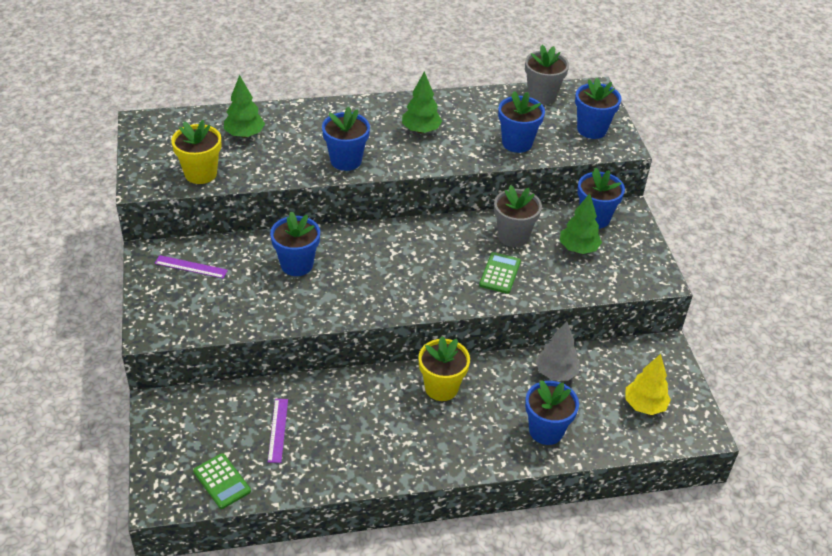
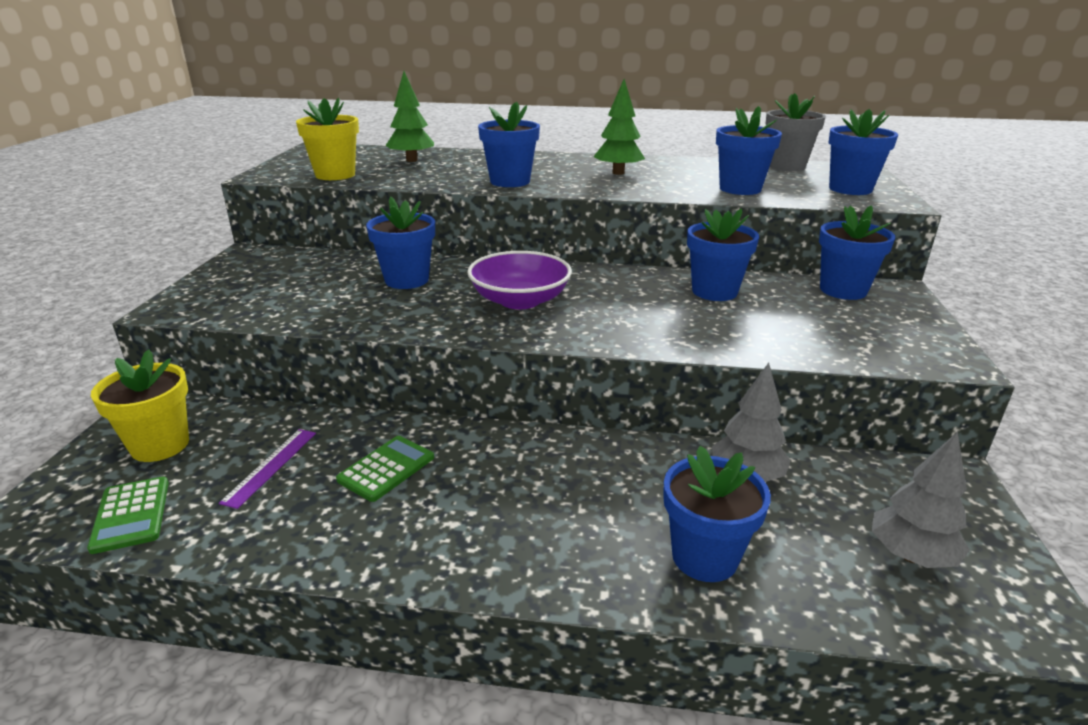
camera: 20 degrees right, 15 degrees down
(191, 267) = (281, 267): purple ruler -> none
(389, 272) = (520, 300): none -> purple bowl
(441, 388) = (547, 461): yellow flower pot -> yellow flower pot (160, 445)
(500, 273) = (680, 321): green calculator -> green calculator (386, 469)
(513, 236) = (714, 291): grey flower pot -> blue flower pot
(578, 249) = (811, 313): green tree -> none
(644, 405) = (910, 555): yellow tree -> grey tree

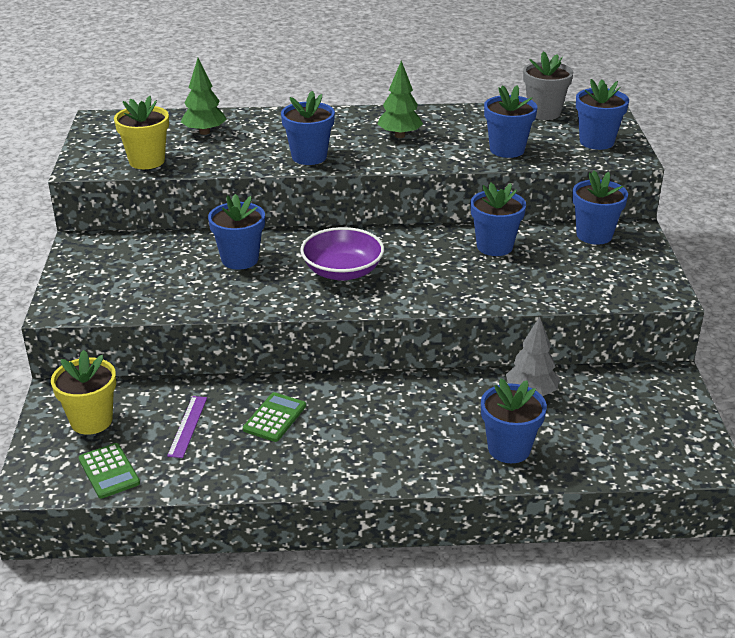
camera: 10 degrees left, 5 degrees up
(910, 555) = (637, 432): grey tree -> none

